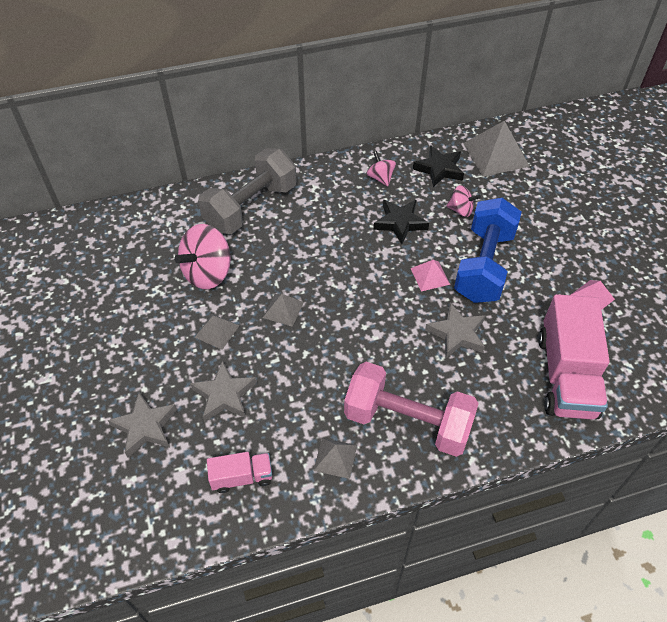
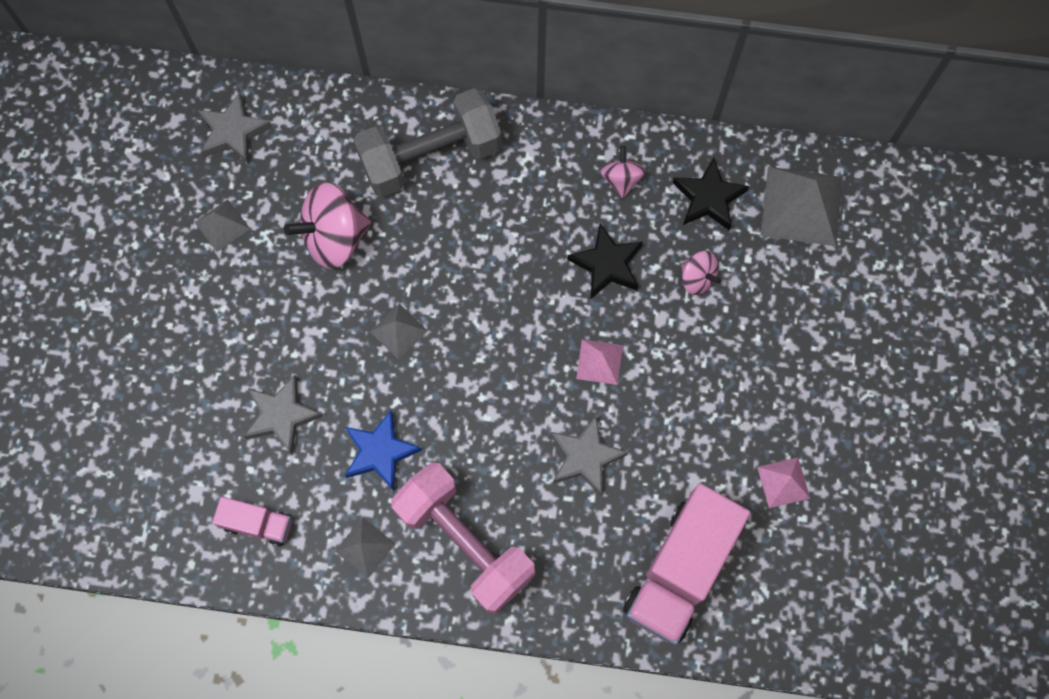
camera: 25 degrees right, 20 degrees up
(145, 427) = (182, 416): grey star -> grey star (233, 132)
(217, 331) = (309, 327): grey pyramid -> grey pyramid (222, 225)
(311, 389) = (380, 452): none -> blue star
(484, 265) = (676, 376): blue dumbbell -> none

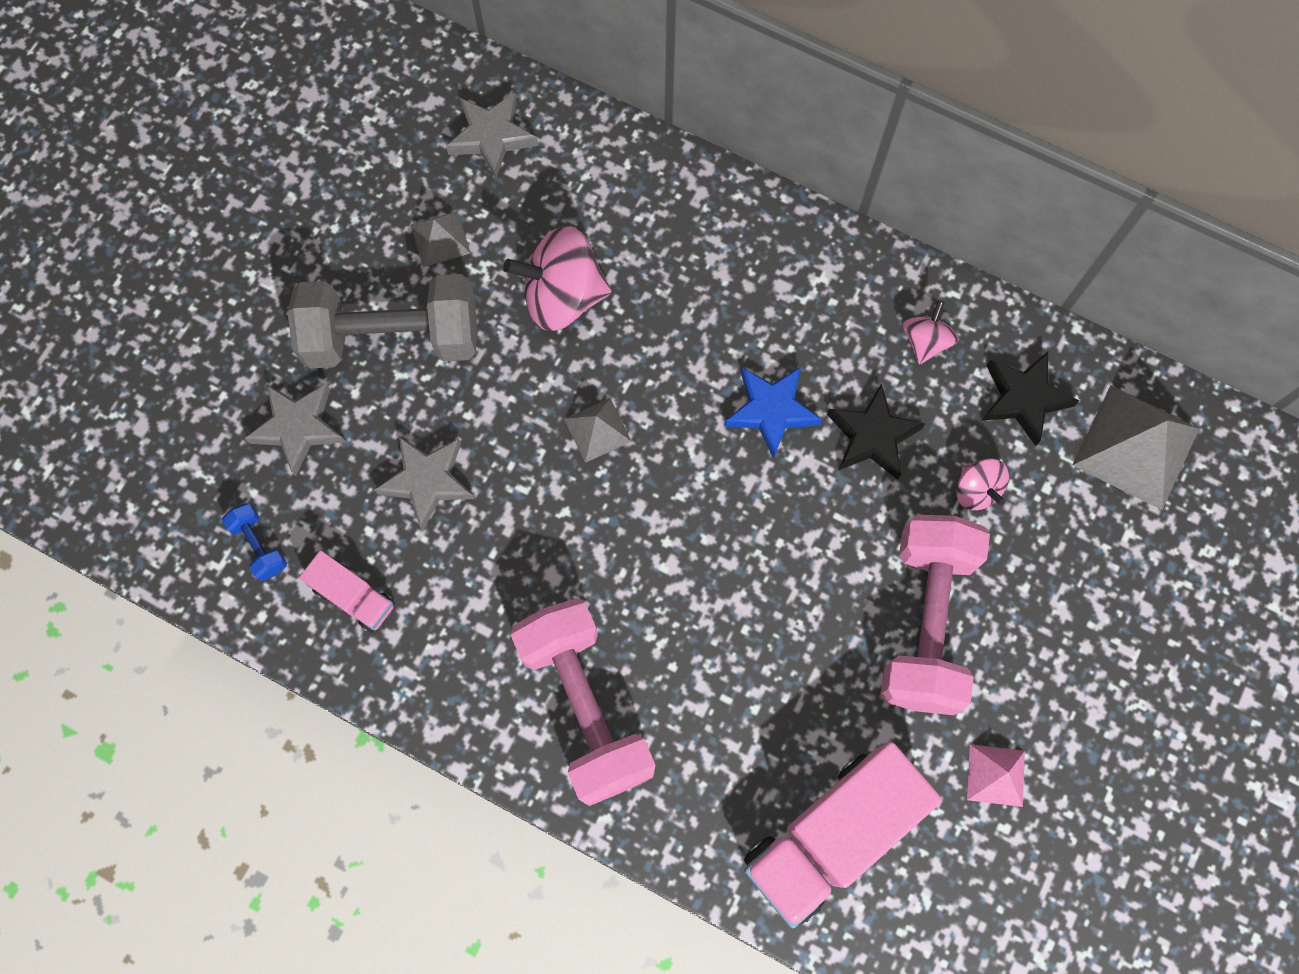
camera: 20 degrees right, 0 degrees up
(168, 511) = (259, 546): none -> blue dumbbell
(365, 547) = (466, 669): grey pyramid -> none
(380, 452) = (525, 564): blue star -> blue star (771, 410)
(431, 157) = (708, 240): grey dumbbell -> grey dumbbell (393, 338)
(585, 457) = (764, 656): grey star -> grey star (298, 428)
(599, 361) = (822, 549): pink pyramid -> none
(694, 389) = (926, 622): none -> pink dumbbell

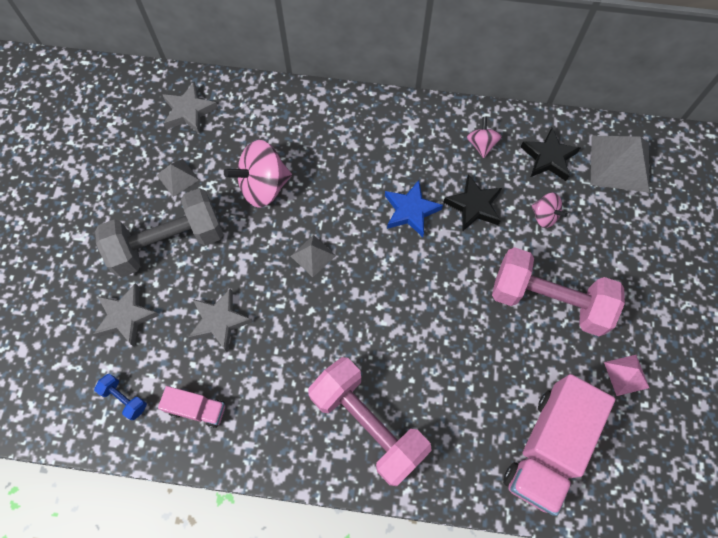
camera: 20 degrees left, 5 degrees down
(926, 622) = (548, 300): pink dumbbell -> pink dumbbell turned 60 degrees counterclockwise

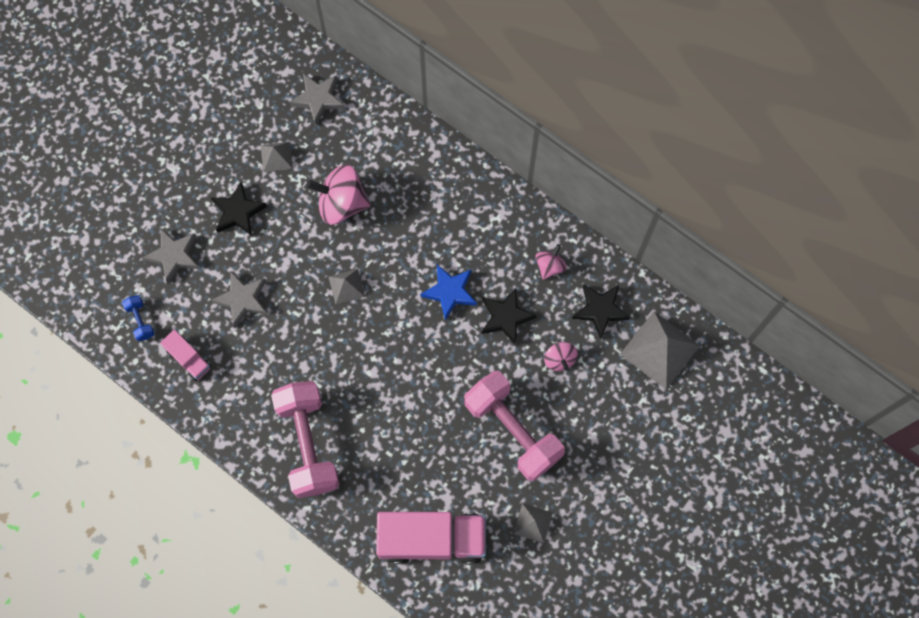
camera: 30 degrees right, 5 degrees up
(168, 243) = (238, 212): grey dumbbell -> black star
(547, 448) = (432, 539): pink truck -> pink truck turned 150 degrees counterclockwise
(626, 375) = (533, 523): pink pyramid -> grey pyramid

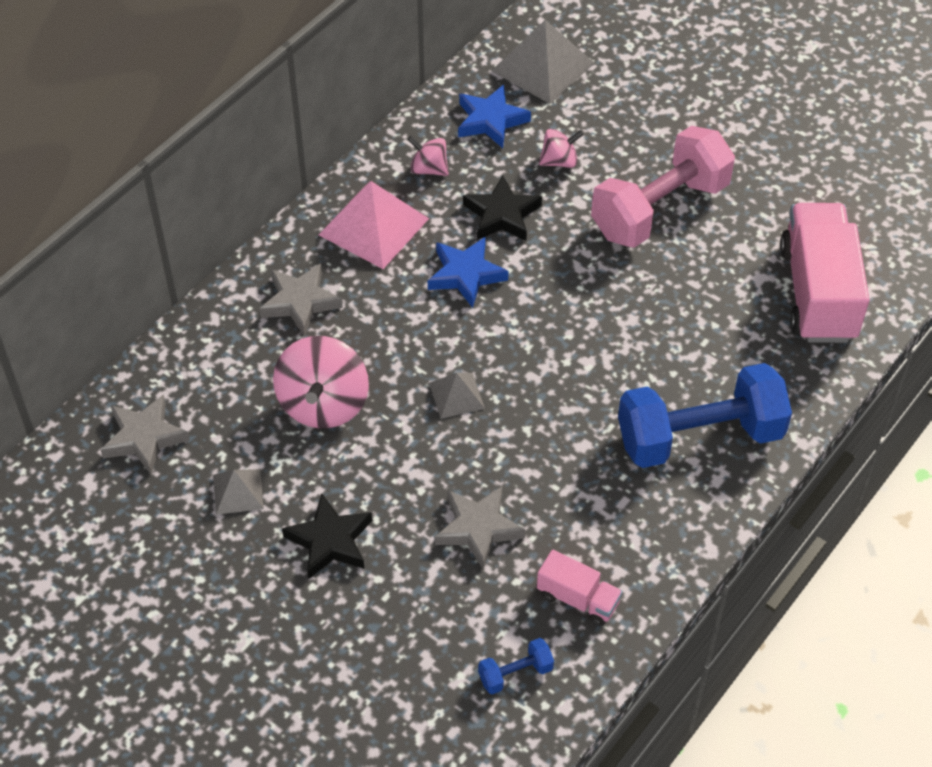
camera: 90 degrees left, 20 degrees down
(174, 256) = (403, 629): grey star -> grey star (300, 302)
(189, 359) = (578, 599): pink truck -> pink truck turned 75 degrees clockwise
(308, 443) = (699, 436): pink dumbbell -> blue dumbbell
(494, 230) = (373, 226): none -> pink pyramid
(533, 523) = (781, 190): grey pyramid -> none
(600, 310) = (491, 120): black star -> blue star

